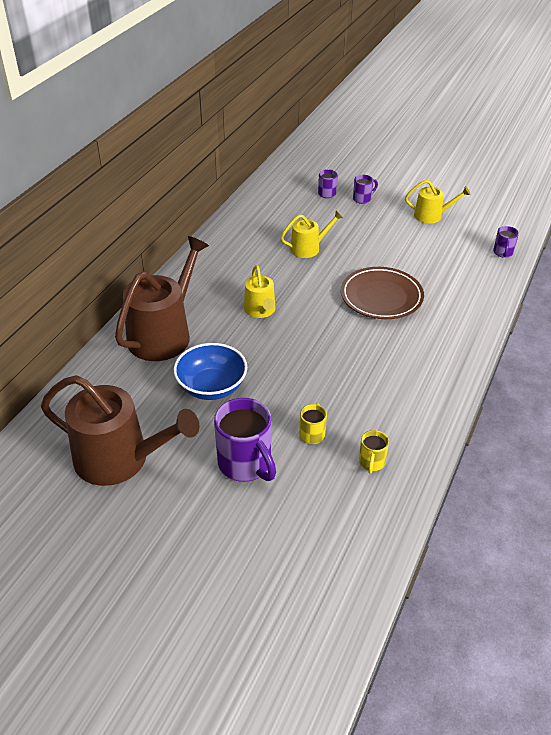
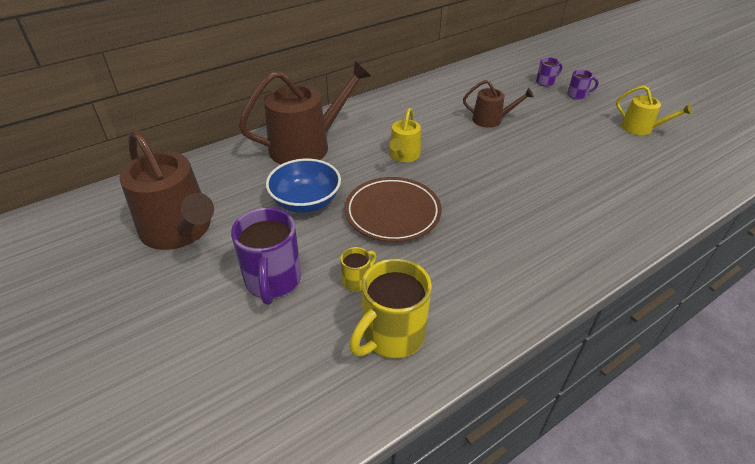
camera: 30 degrees right, 0 degrees up
(308, 248) = (491, 120): yellow watering can -> brown watering can
(371, 463) = (391, 336): yellow mug -> yellow mug, size x2.00
(381, 297) = (530, 182): brown plate -> brown plate (392, 213)
(503, 253) = (702, 185): purple mug -> none

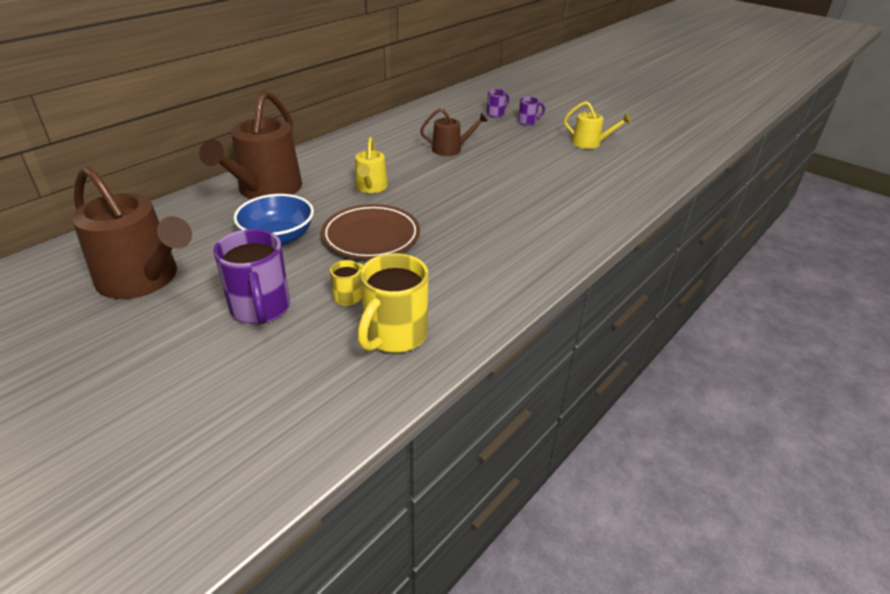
camera: 15 degrees left, 5 degrees down
(306, 146) = (266, 189): brown watering can -> brown watering can turned 150 degrees clockwise

